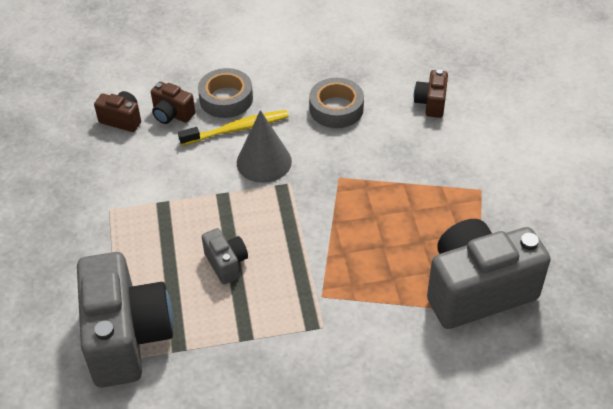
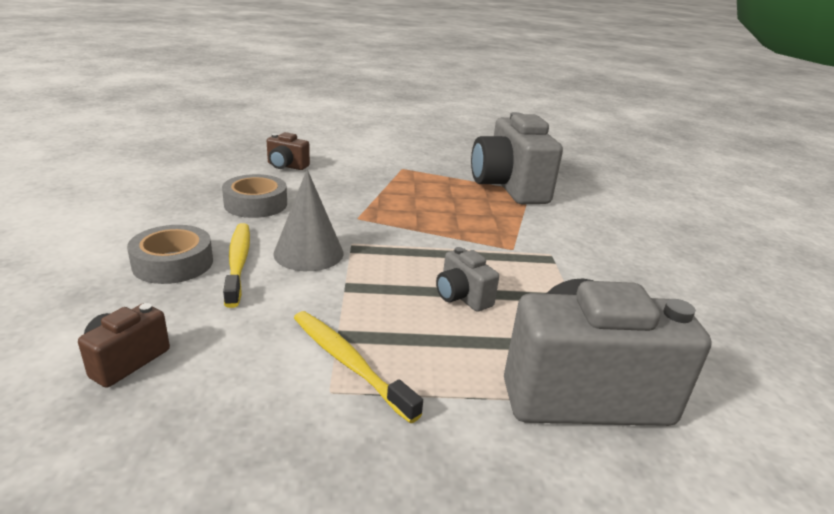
camera: 85 degrees left, 20 degrees down
(135, 212) = (349, 363): none -> yellow toothbrush
(172, 114) = (162, 309): brown camera -> none
(226, 263) = (462, 297): grey camera -> grey camera turned 105 degrees counterclockwise

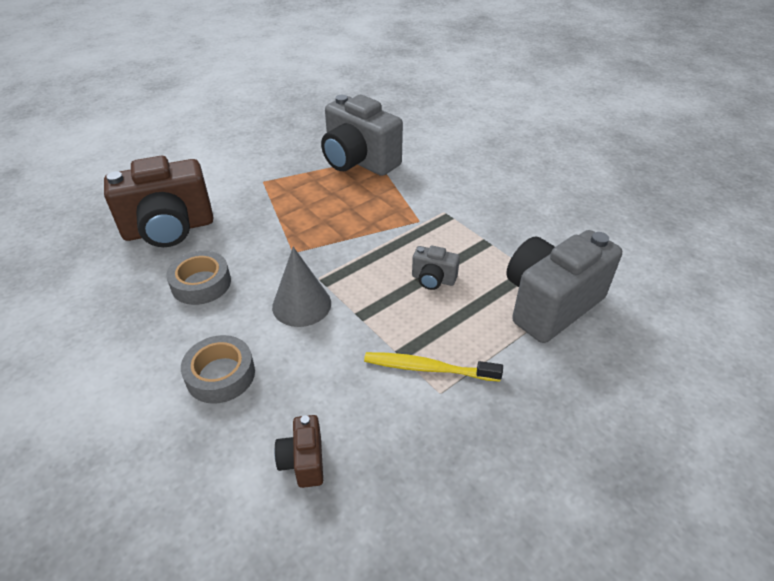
camera: 35 degrees left, 15 degrees up
(238, 262) = (266, 344): yellow toothbrush -> none
(286, 166) = (169, 229): brown camera -> brown camera, size x2.21

